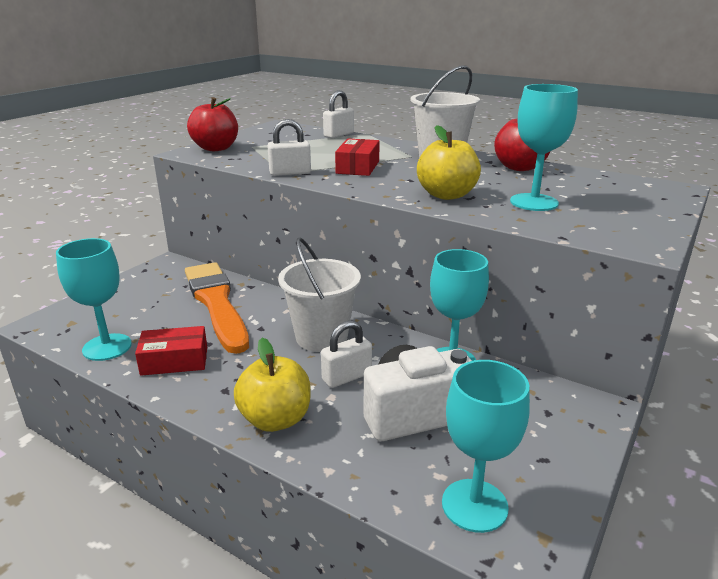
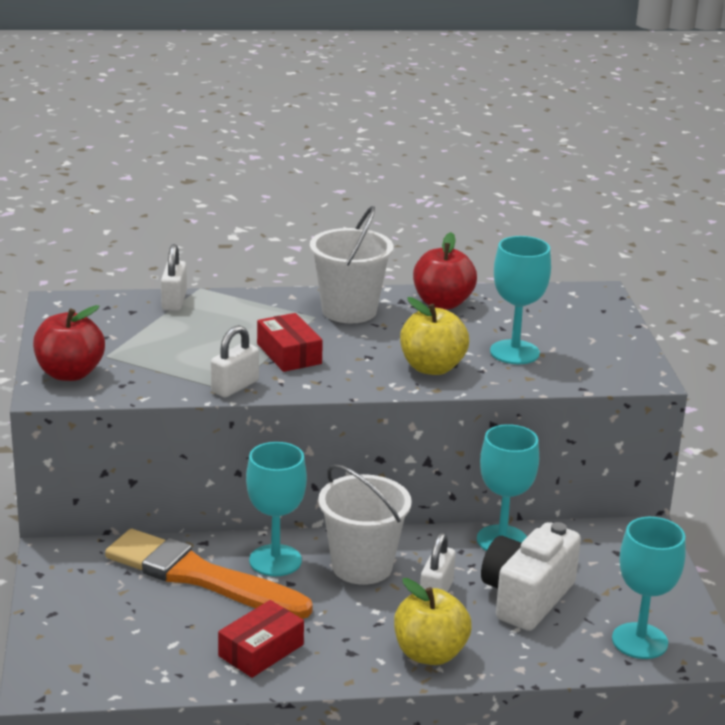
camera: 40 degrees left, 0 degrees up
(107, 347) = (168, 670): turquoise goblet -> turquoise goblet (275, 560)

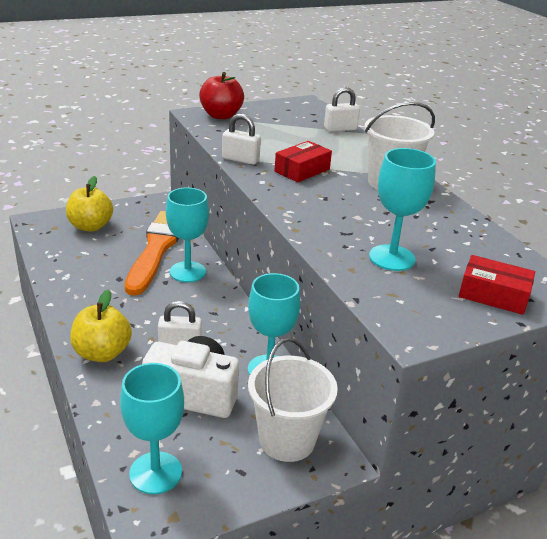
camera: 70 degrees right, 5 degrees up
(261, 650) = (86, 283): red box -> red box (493, 295)
(362, 566) = (198, 307): white bucket -> white bucket (287, 440)
(432, 368) = (329, 224): yellow apple -> yellow apple (90, 226)
(442, 303) = (446, 217): red apple -> none

